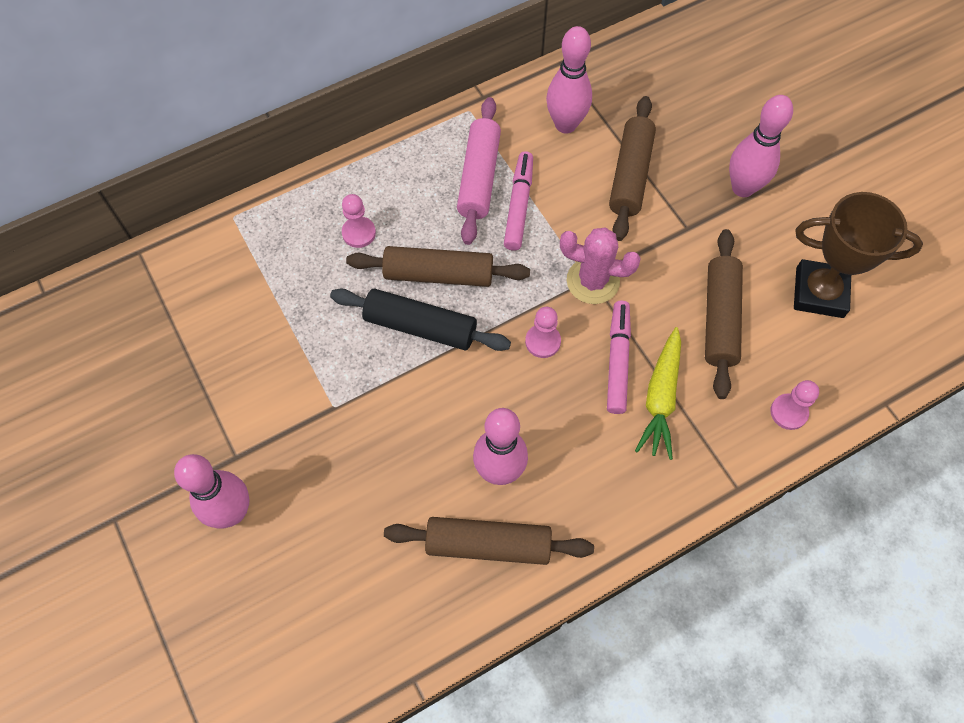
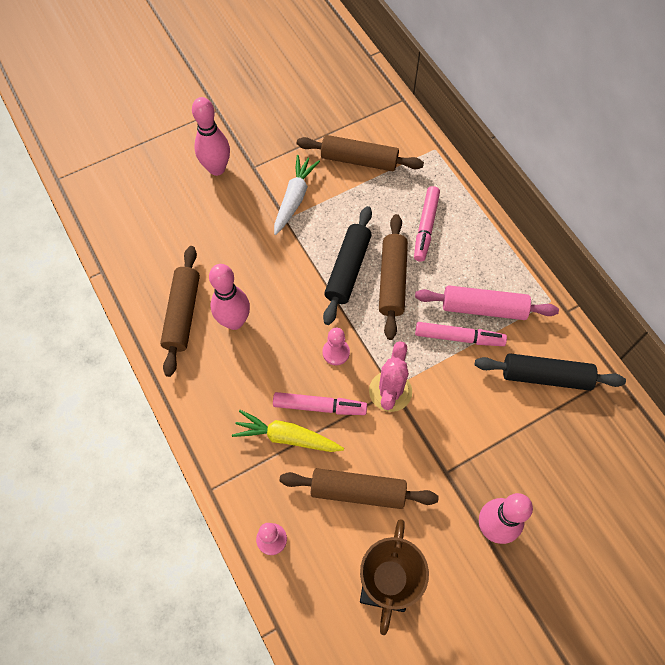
camera: 90 degrees right, 0 degrees up
(300, 397) = (294, 199): none -> white carrot
(359, 233) = (425, 227): pink pawn -> pink marker
(565, 124) = (545, 376): pink bowling pin -> black rolling pin
(630, 175) = (497, 427): brown rolling pin -> brown rolling pin (359, 160)

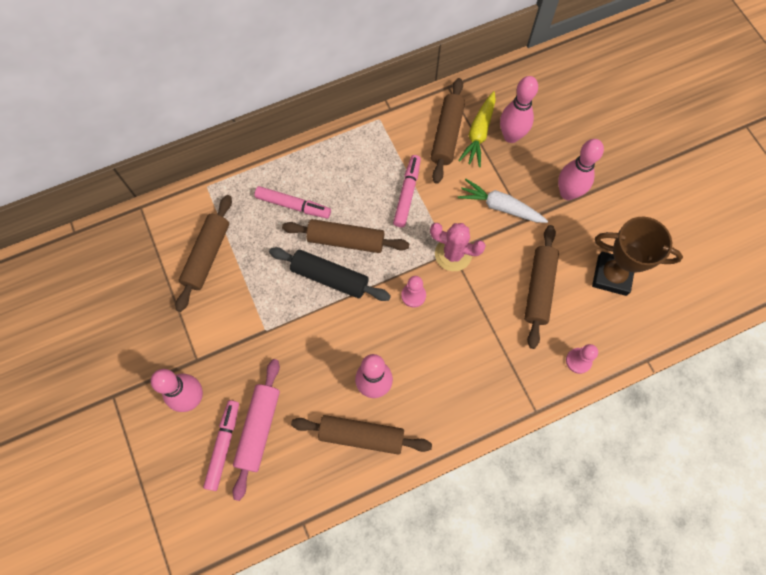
camera: 85 degrees left, 5 degrees up
(287, 437) = (490, 342): yellow carrot -> yellow carrot (479, 133)
(294, 199) = (243, 321): white carrot -> white carrot (500, 207)
(319, 406) = (464, 313): pink marker -> pink marker (223, 445)
(483, 308) = (381, 170): pink rolling pin -> pink rolling pin (258, 429)
(545, 376) = (447, 135): black rolling pin -> brown rolling pin
(561, 453) = (511, 136): none -> pink bowling pin

